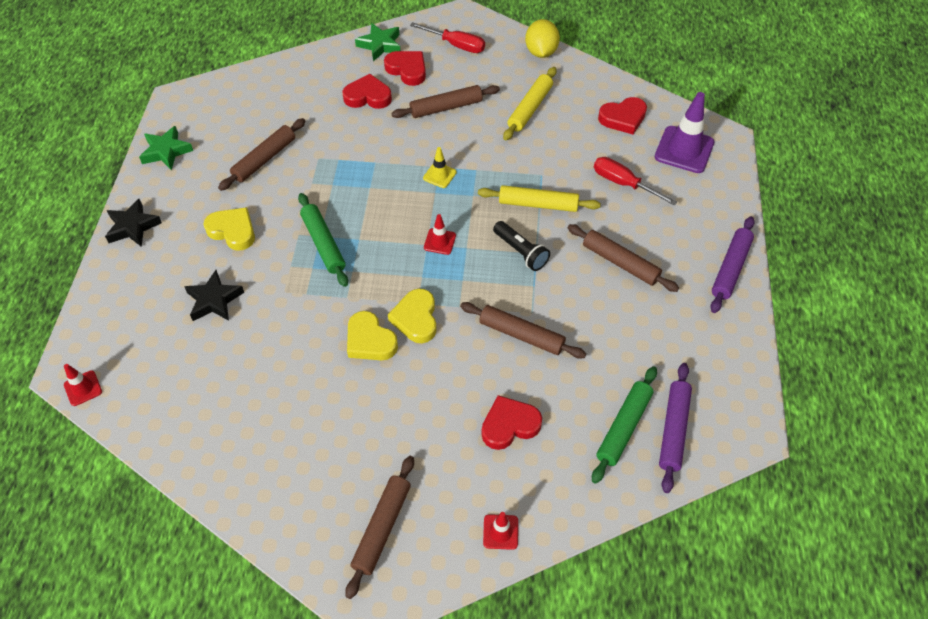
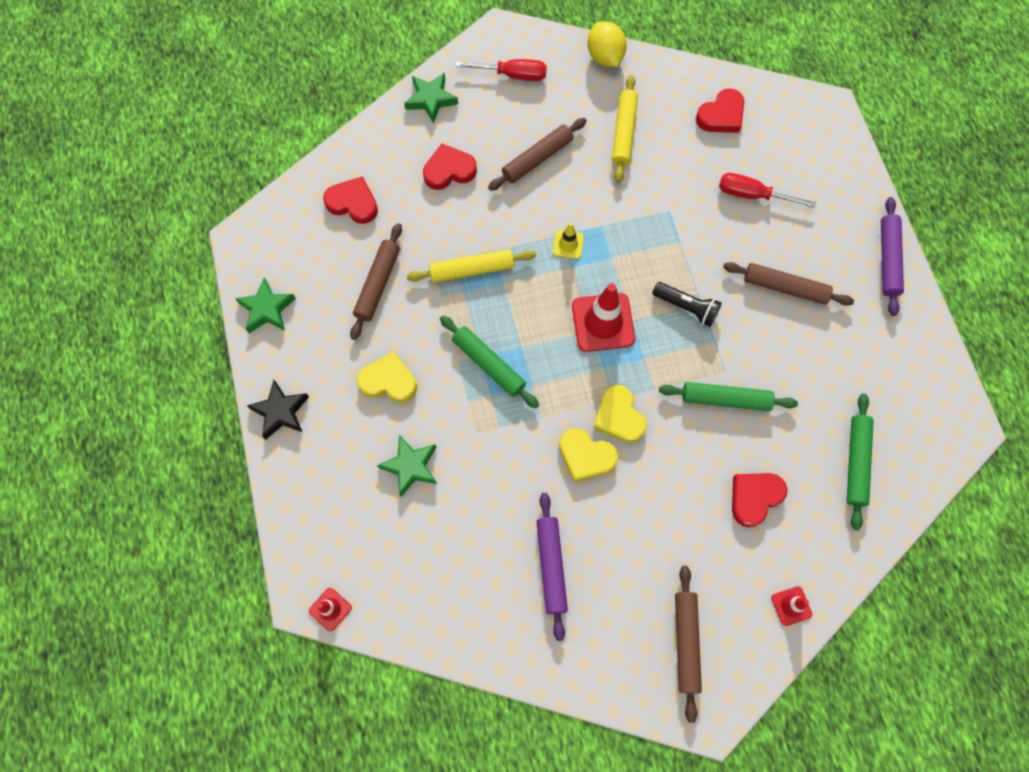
camera: 20 degrees left, 15 degrees up
(214, 300) = (410, 466): black star -> green star
(407, 70) = (475, 123): red heart -> red heart (353, 203)
(439, 241) = (603, 322): red traffic cone -> red traffic cone, size x1.94
(521, 335) = (725, 399): brown rolling pin -> green rolling pin
(538, 204) = (680, 246): yellow rolling pin -> yellow rolling pin (472, 270)
(673, 430) = (900, 449): purple rolling pin -> purple rolling pin (551, 566)
(684, 150) = (795, 135): purple traffic cone -> none

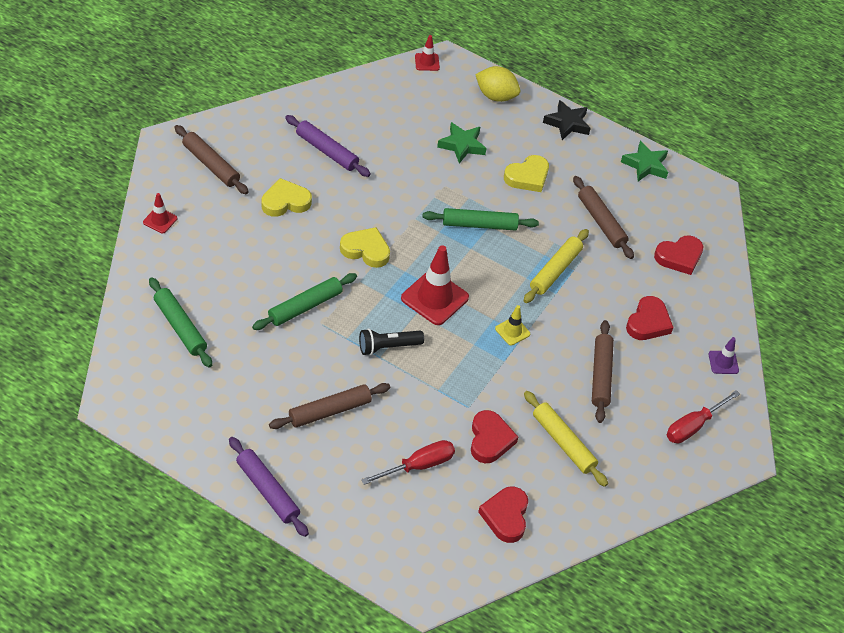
camera: 130 degrees right, 20 degrees down
(431, 99) = (723, 362): green star -> purple traffic cone
(586, 456) = (364, 216): yellow heart -> yellow heart (285, 202)
(605, 57) = (646, 497): yellow lemon -> yellow lemon (496, 96)
(754, 498) = (233, 262): red heart -> red heart (490, 440)

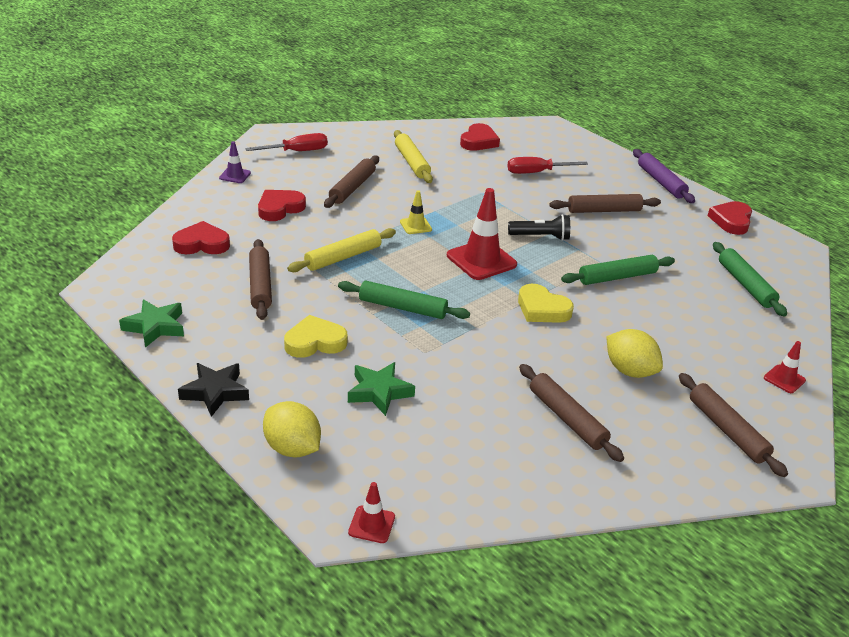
camera: 160 degrees left, 15 degrees down
(285, 202) = (629, 371): yellow heart -> yellow lemon
(326, 151) = (567, 419): purple rolling pin -> brown rolling pin
(490, 440) = (472, 174): red heart -> red heart (731, 221)

